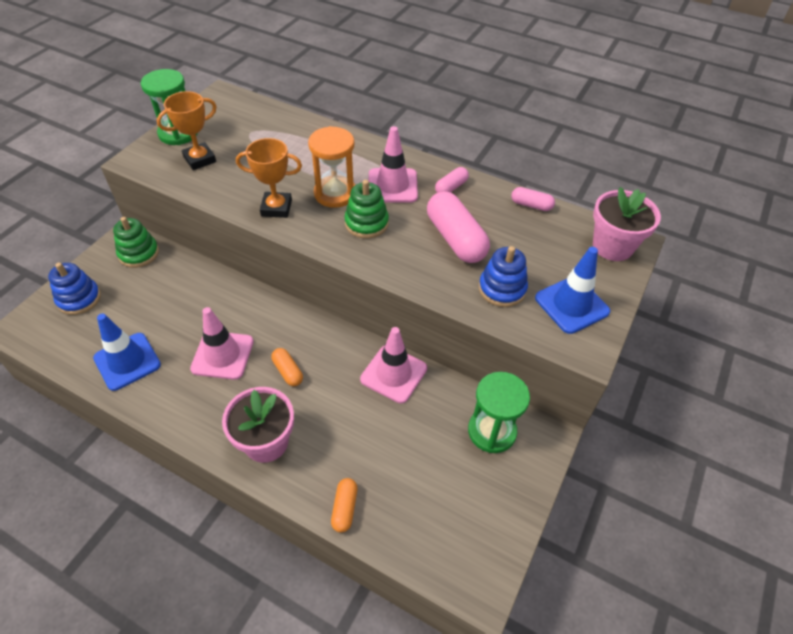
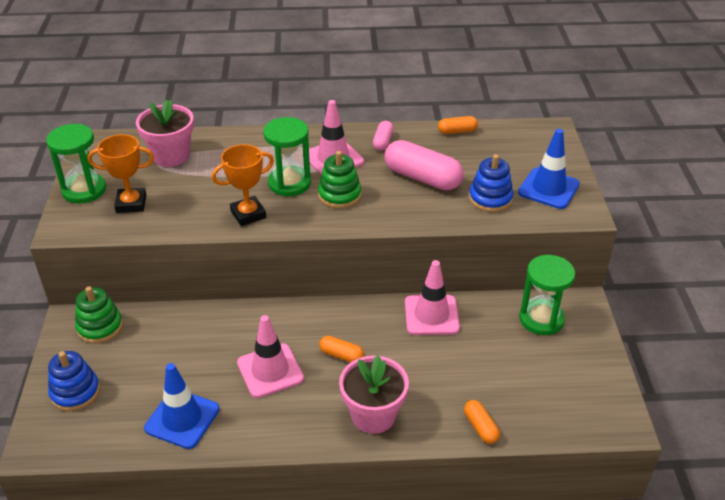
camera: 30 degrees left, 10 degrees down
(200, 159) = (131, 204): orange trophy -> orange trophy turned 60 degrees clockwise
(335, 193) = (289, 183): orange hourglass -> green hourglass
(531, 205) = (457, 131): pink capsule -> orange capsule
(612, 246) = (541, 137): pink flower pot -> pink flower pot (171, 156)

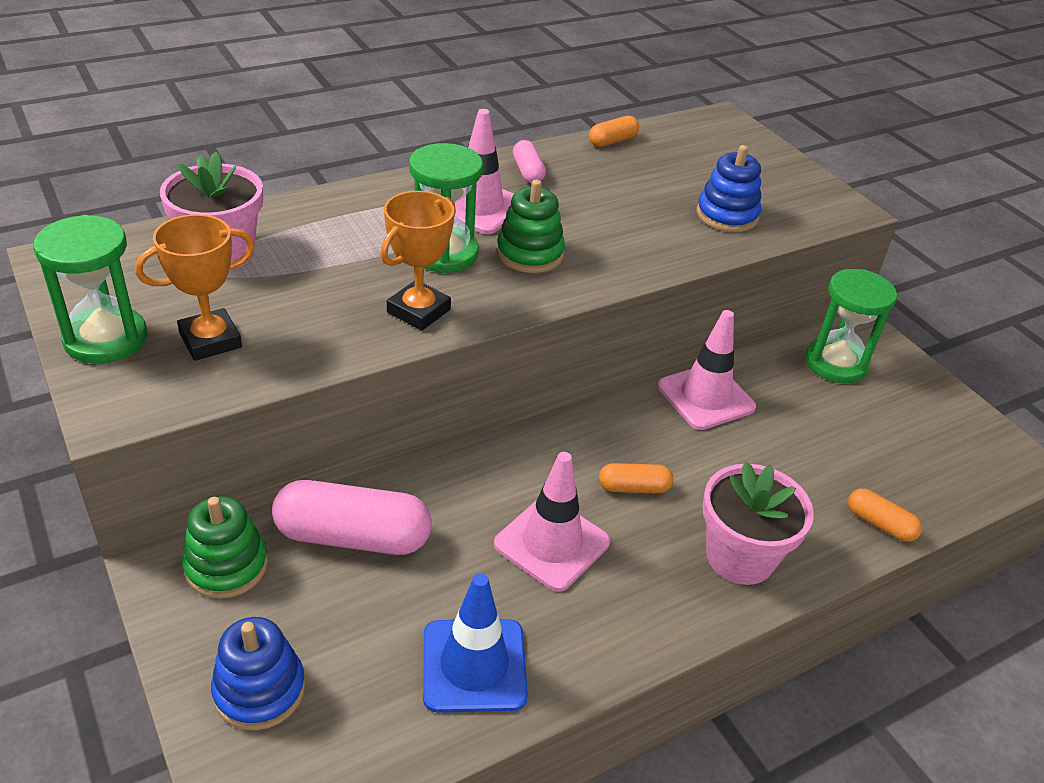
camera: 30 degrees left, 0 degrees up
(422, 178) = (620, 208): pink capsule -> pink capsule (353, 537)
(548, 188) = (782, 188): blue traffic cone -> none

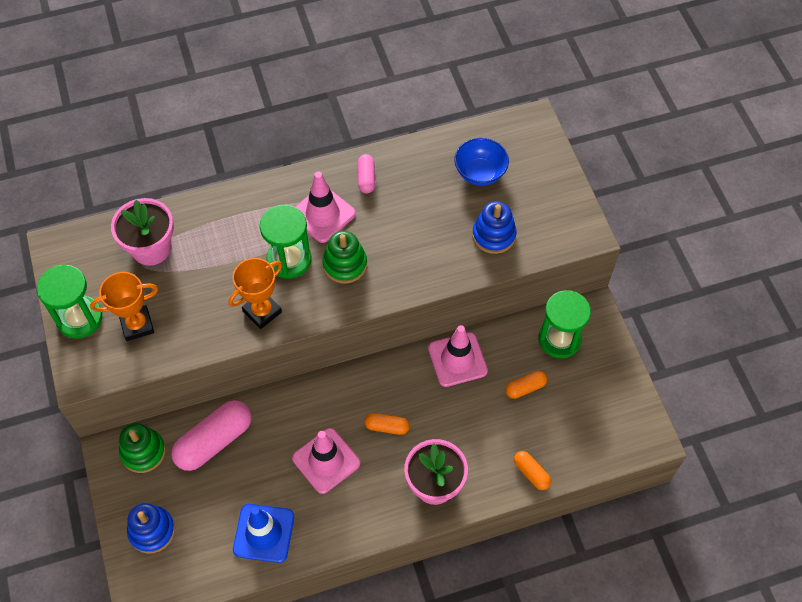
camera: 15 degrees right, 20 degrees up
(353, 537) = (214, 441): pink capsule -> pink capsule turned 60 degrees counterclockwise
(612, 141) = (438, 146): orange capsule -> orange capsule (525, 388)
(678, 162) = (480, 173): none -> blue bowl

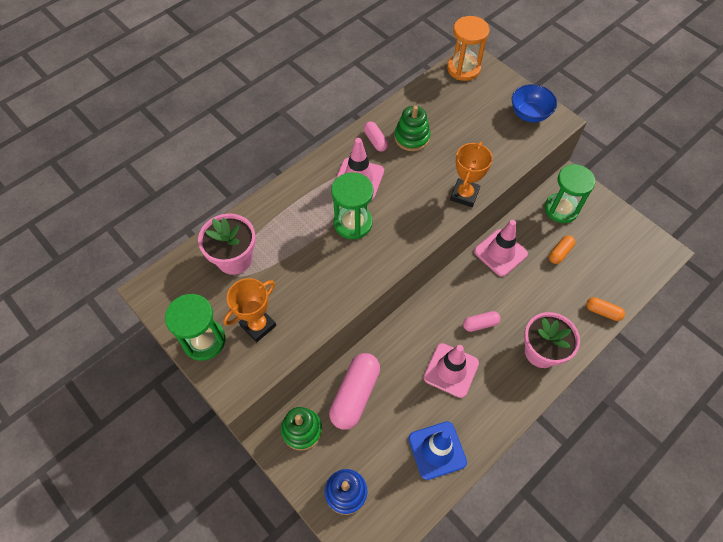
camera: 25 degrees left, 0 degrees up
(262, 311) = (356, 271): orange trophy -> orange trophy (464, 195)
(345, 264) = (398, 209): green stacking toy -> green stacking toy (412, 137)
(387, 427) = (480, 324): orange capsule -> pink capsule
(480, 173) = (456, 106): blue bowl -> blue bowl (529, 114)
(493, 235) = (494, 146): blue stacking toy -> none
(516, 131) = (463, 69): none -> orange hourglass

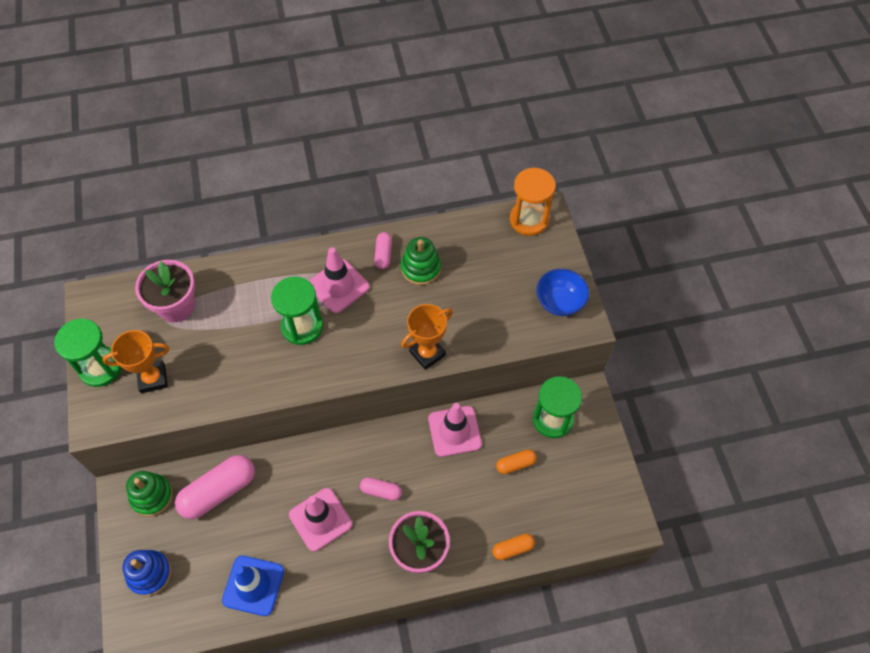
camera: 30 degrees right, 0 degrees up
(603, 312) = (513, 548): orange capsule -> orange capsule turned 75 degrees counterclockwise

